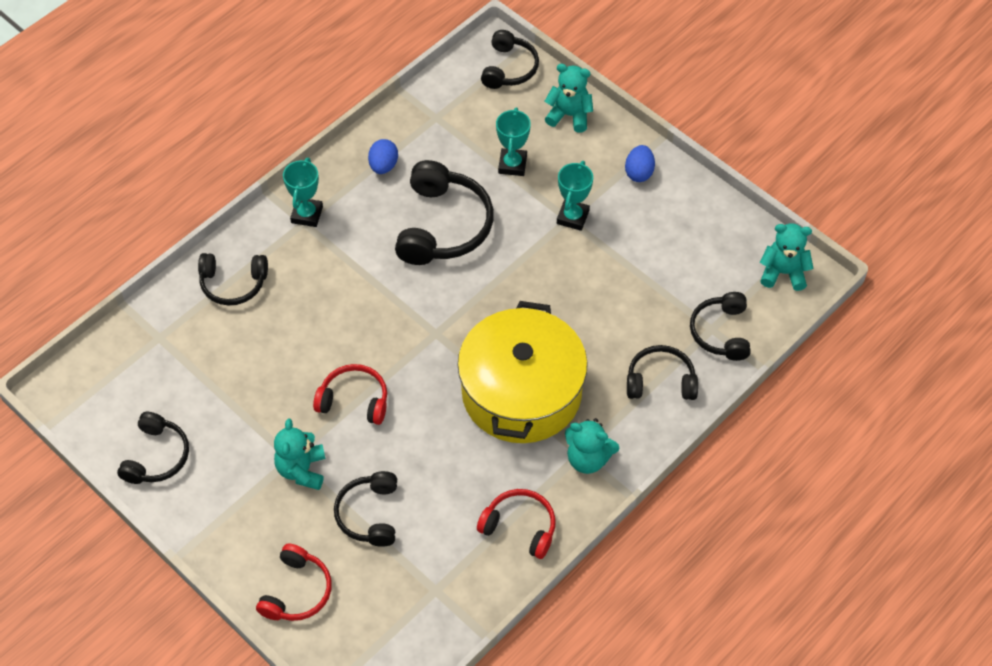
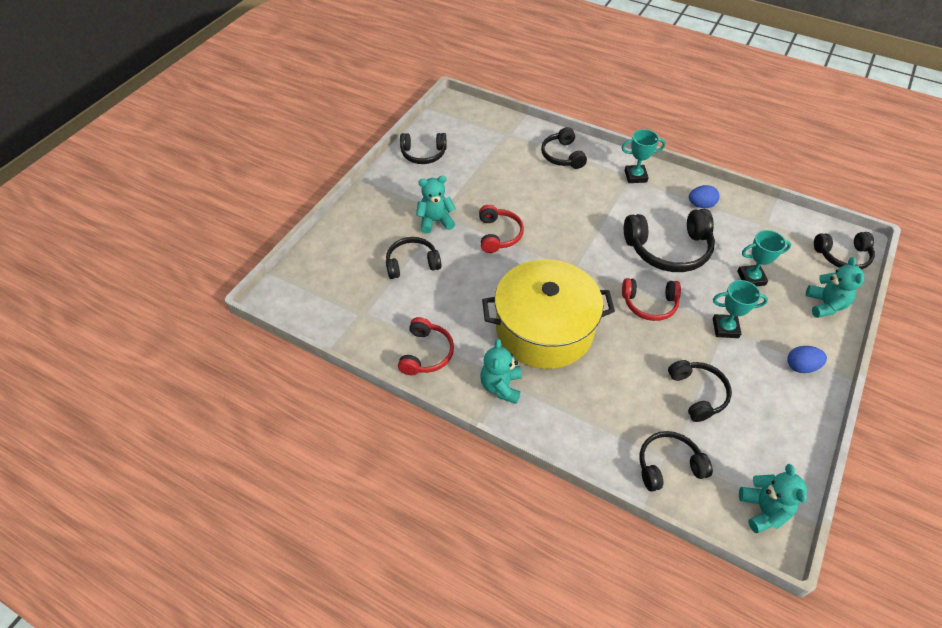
camera: 75 degrees right, 5 degrees down
(297, 591) = (345, 240): red headphones -> red headphones (649, 304)
(660, 381) = (596, 425): black headphones -> black headphones (698, 393)

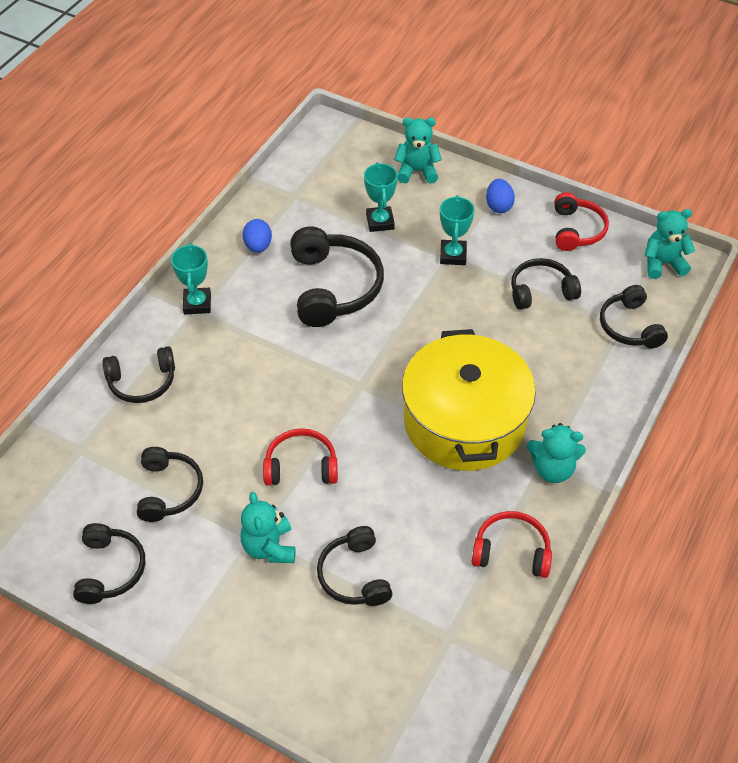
camera: 90 degrees left, 0 degrees up
(649, 304) = (421, 316): red headphones -> red headphones (577, 230)
(842, 256) = (347, 143): black headphones -> black headphones (169, 490)

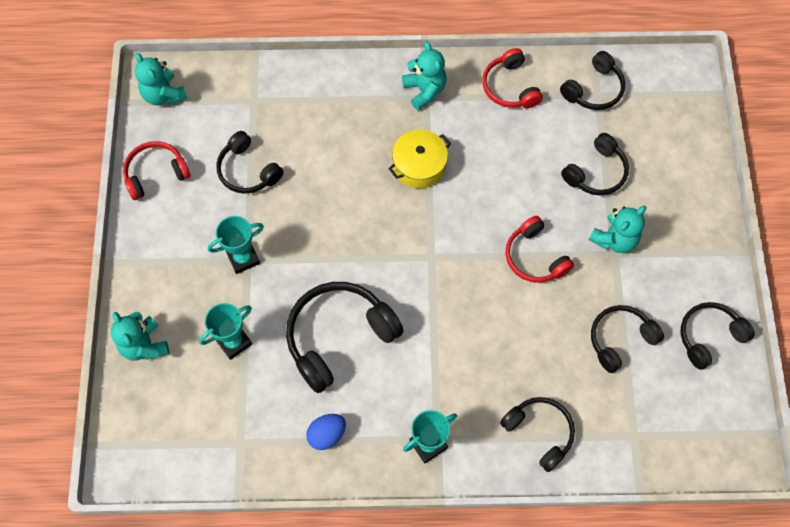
camera: 120 degrees left, 15 degrees up
(464, 421) = (419, 166): yellow pot -> yellow pot, size x0.49
(498, 206) = (157, 250): blue egg -> none
(629, 326) = (251, 93): black headphones -> black headphones (594, 89)

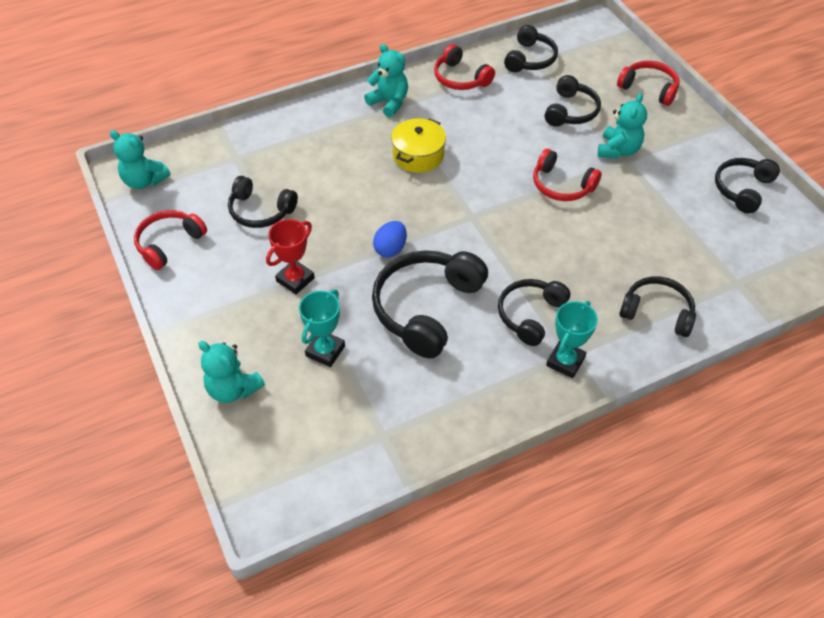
camera: 25 degrees left, 15 degrees down
(243, 258) = (295, 279): turquoise trophy -> red trophy
(327, 434) = (465, 392): blue egg -> blue egg (390, 249)
(620, 339) = (674, 217): black headphones -> black headphones (530, 315)
(694, 176) = (649, 88): none -> red headphones

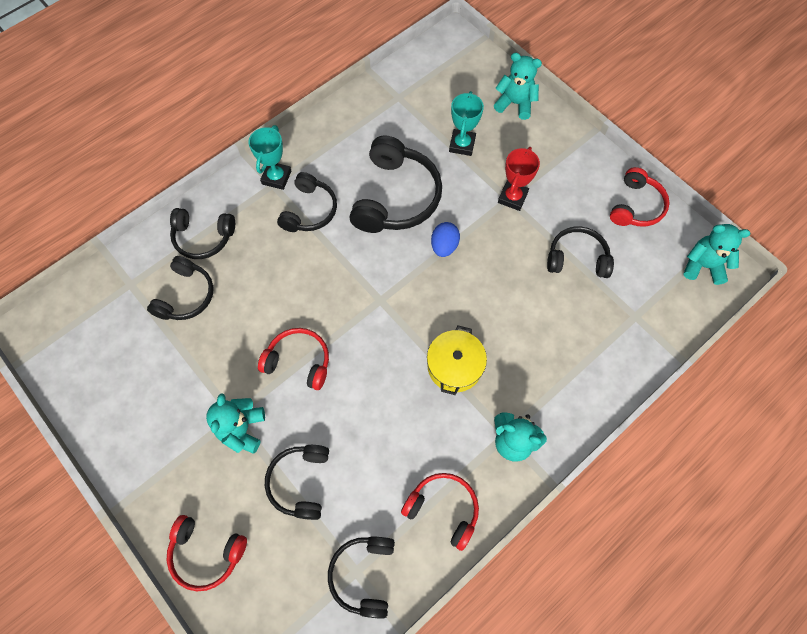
camera: 165 degrees right, 15 degrees up
(742, 189) = (110, 403): black headphones -> black headphones (186, 296)

